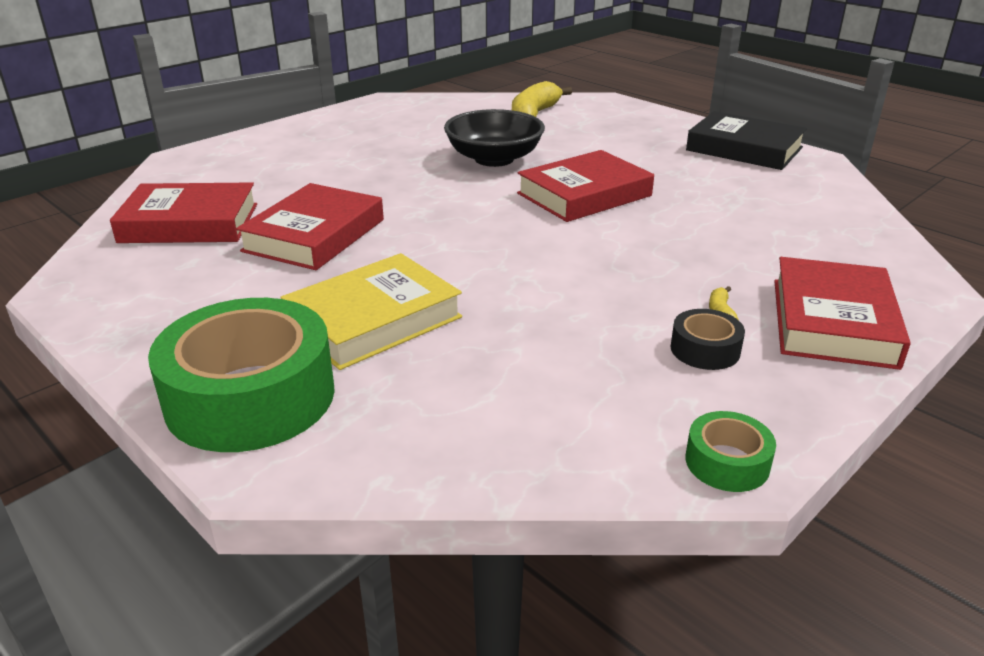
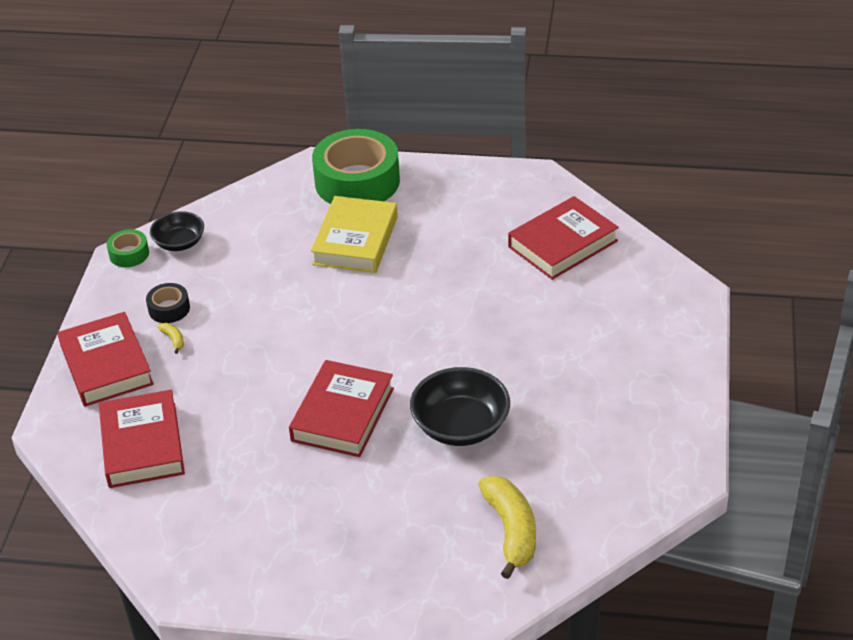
camera: 145 degrees right, 10 degrees up
(314, 235) = (472, 275): red book -> red book (142, 445)
(623, 438) = (179, 243): none -> black bowl
(744, 149) = (258, 573): black book -> none

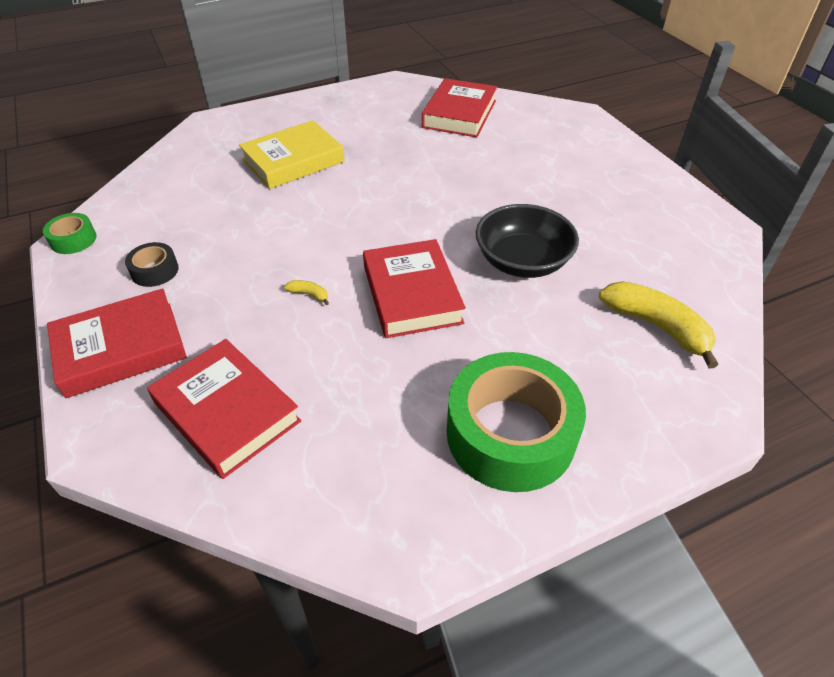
camera: 35 degrees left, 5 degrees up
(106, 365) = (121, 348): red book -> red book turned 60 degrees counterclockwise
(173, 340) = (181, 296): yellow banana -> yellow banana (309, 294)
(179, 243) = (123, 214): black bowl -> none
(355, 240) = (293, 161): yellow book -> yellow book turned 75 degrees clockwise
(357, 181) = (256, 123): green tape -> green tape (510, 434)

